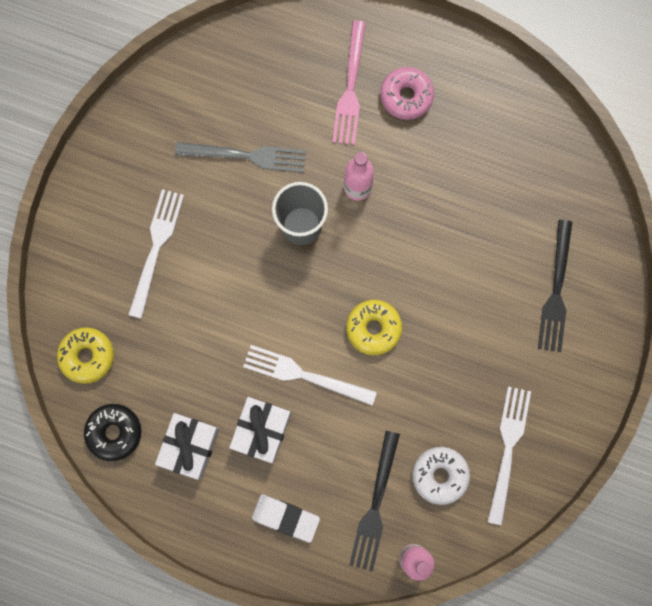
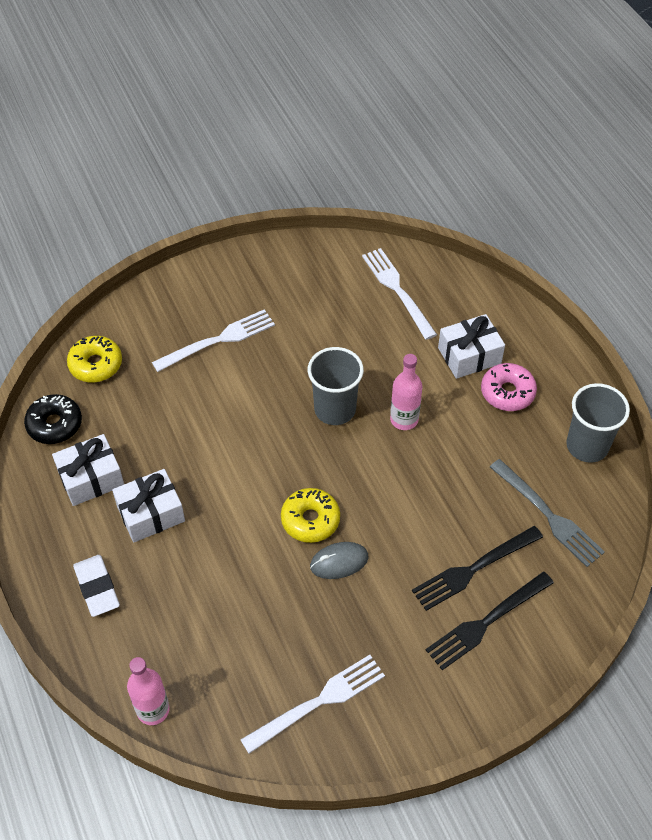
camera: 45 degrees right, 25 degrees down
(247, 156) = (346, 337): grey fork -> grey fork (549, 516)
(303, 375) = (223, 505): white fork -> white fork (397, 290)
(350, 89) = (469, 355): pink fork -> white gift
(375, 506) = (168, 643): black fork -> black fork (473, 570)
(423, 340) = (339, 562): none -> grey mouse
(440, 475) = (243, 669): white donut -> none
(498, 91) = (587, 446): none -> grey cup

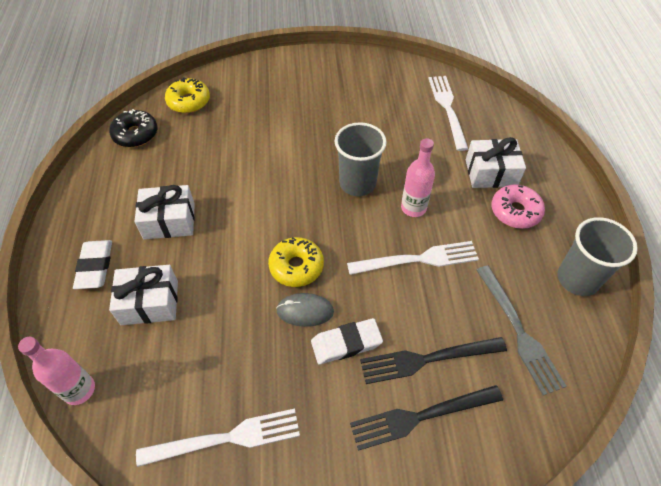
camera: 20 degrees right, 0 degrees up
(91, 478) = (139, 180): white gift -> white gift (150, 302)
(219, 340) = (289, 108): white fork -> white fork (419, 259)
(392, 579) = (346, 343): none -> white eraser

